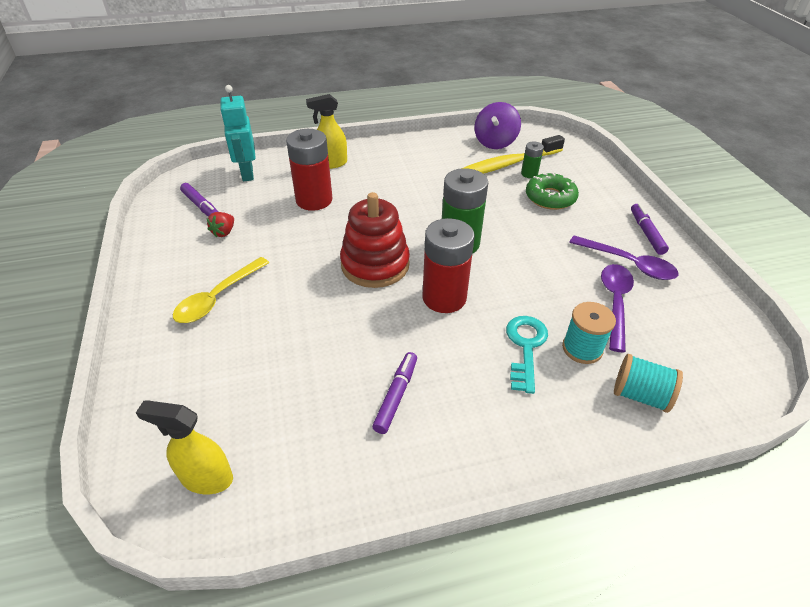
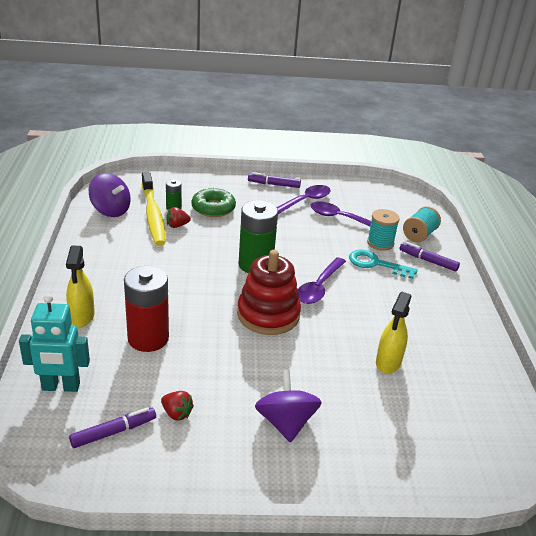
camera: 80 degrees left, 10 degrees down
(206, 478) = (486, 436): yellow spray bottle -> yellow spray bottle (388, 363)
(218, 297) = (285, 422): yellow spoon -> purple spinning top
(396, 396) = (414, 329): purple marker -> purple marker (428, 261)
(444, 298) = (319, 287): red battery -> purple spoon
(497, 182) = (177, 225): none -> red strawberry

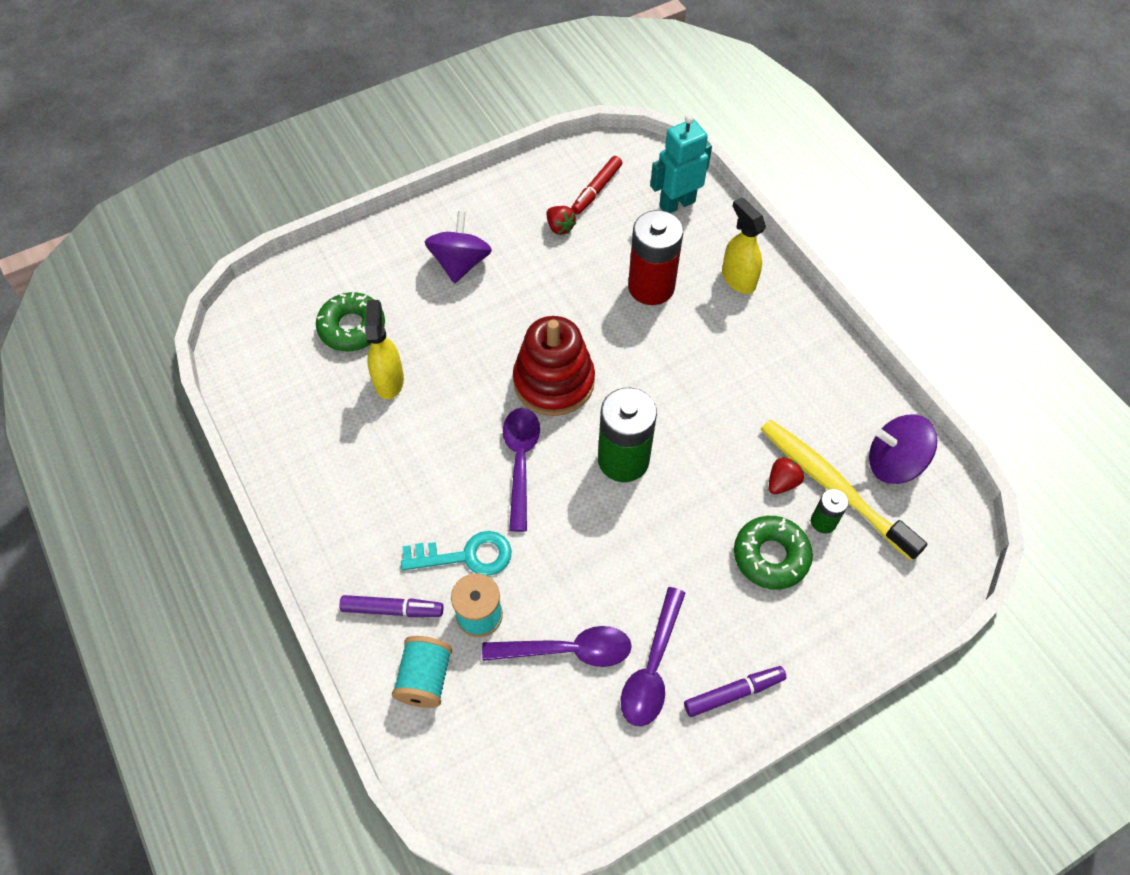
camera: 155 degrees right, 25 degrees up
(114, 432) = (596, 190): purple marker -> red marker
(176, 413) = (560, 227): red strawberry -> red strawberry turned 135 degrees counterclockwise
(285, 422) = (460, 263): purple spinning top -> purple spinning top turned 135 degrees counterclockwise
(405, 411) = (352, 327): none -> green donut

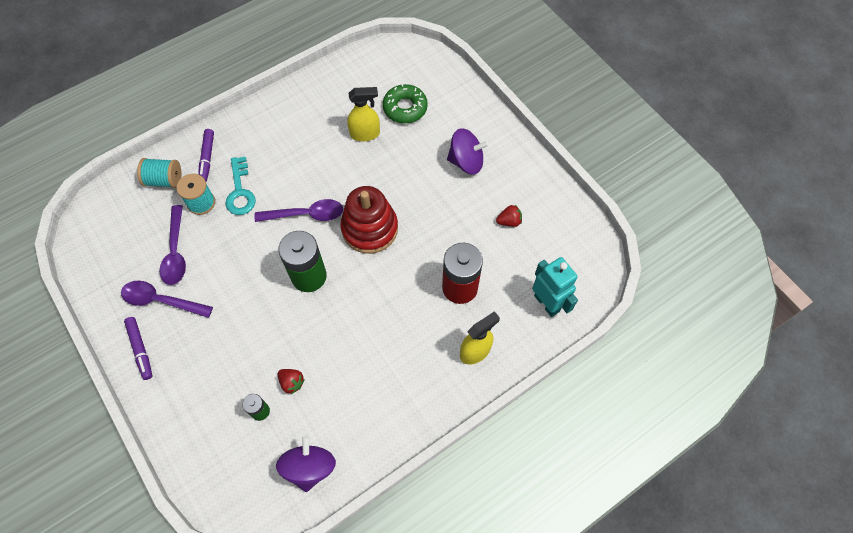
camera: 85 degrees right, 5 degrees up
(560, 227) = (509, 221): red strawberry -> red strawberry turned 150 degrees counterclockwise
(596, 190) = (551, 244): red marker -> none
(771, 556) = (234, 374): green donut -> none
(833, 487) = (288, 419): yellow toothbrush -> none

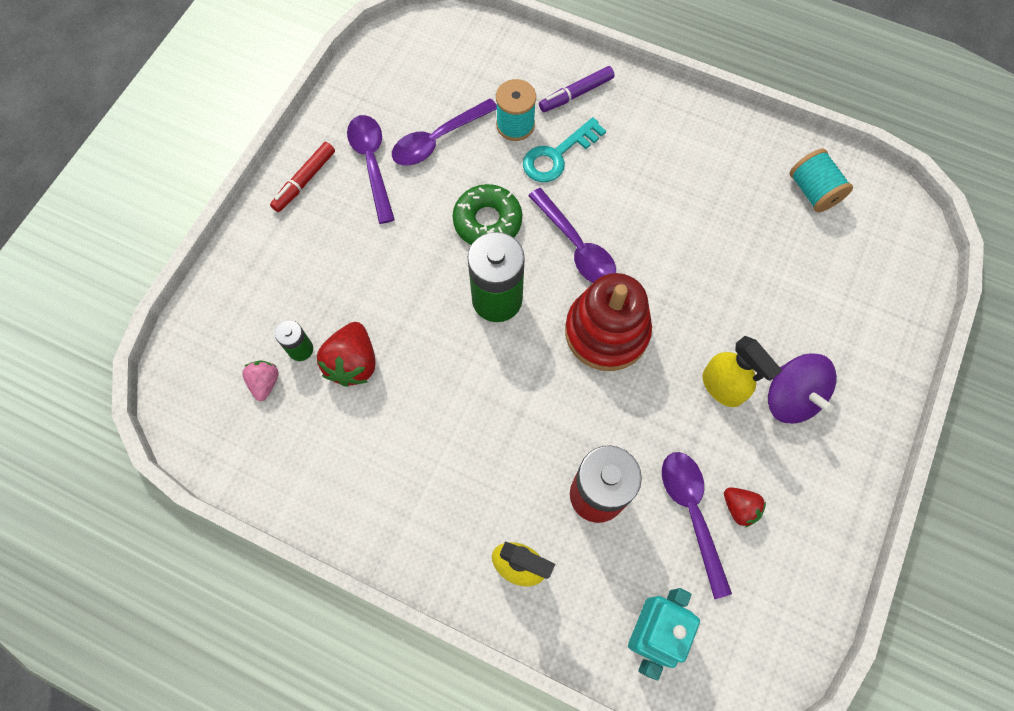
camera: 60 degrees right, 5 degrees up
(140, 349) = (304, 181): purple marker -> red marker
(164, 180) = (518, 70): turquoise spool -> turquoise spool (812, 191)
(267, 445) = (265, 383): none -> pink strawberry
(292, 382) = (353, 363): red strawberry -> red strawberry, size x1.68
(309, 467) = (263, 445): purple spinning top -> none
(365, 134) = (738, 245): yellow spray bottle -> yellow spray bottle (722, 387)
(405, 108) = (814, 270): green donut -> green donut (487, 221)
(498, 246) = (692, 513): none -> purple spoon

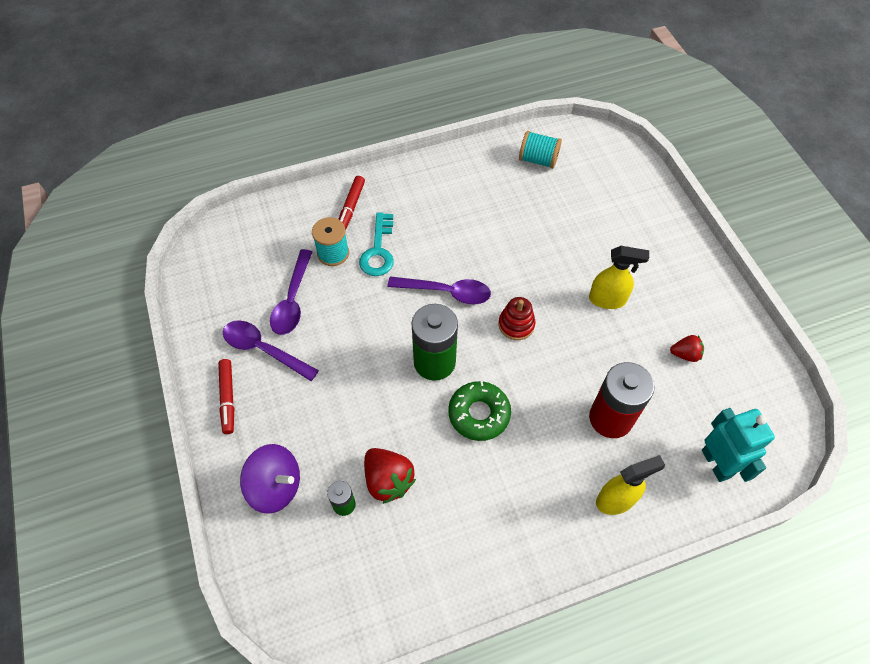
camera: 45 degrees left, 10 degrees down
(265, 383) = (343, 548): pink strawberry -> none
(487, 221) = (378, 322): green donut -> green donut (479, 414)
(576, 94) = (350, 207): purple marker -> red marker
(606, 332) = (516, 324): red stacking toy -> red stacking toy, size x0.54
(692, 513) = (667, 380): purple spoon -> none
(791, 397) = (645, 274): purple spinning top -> purple spinning top (275, 486)

